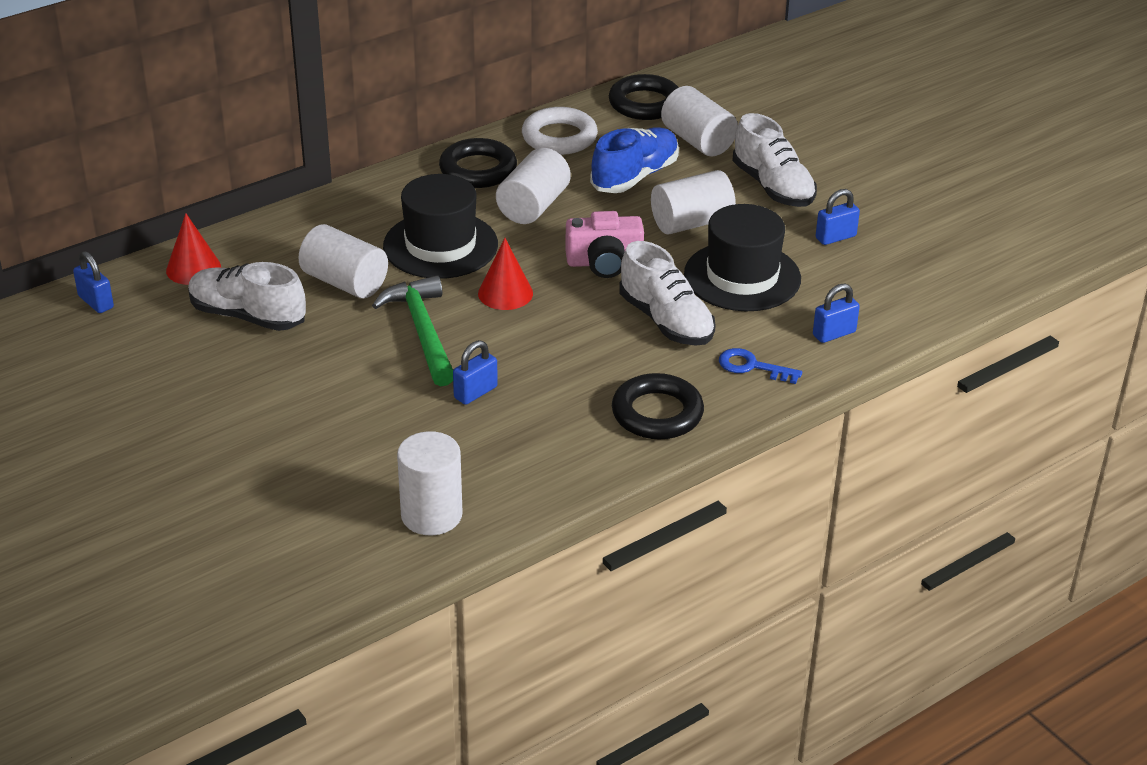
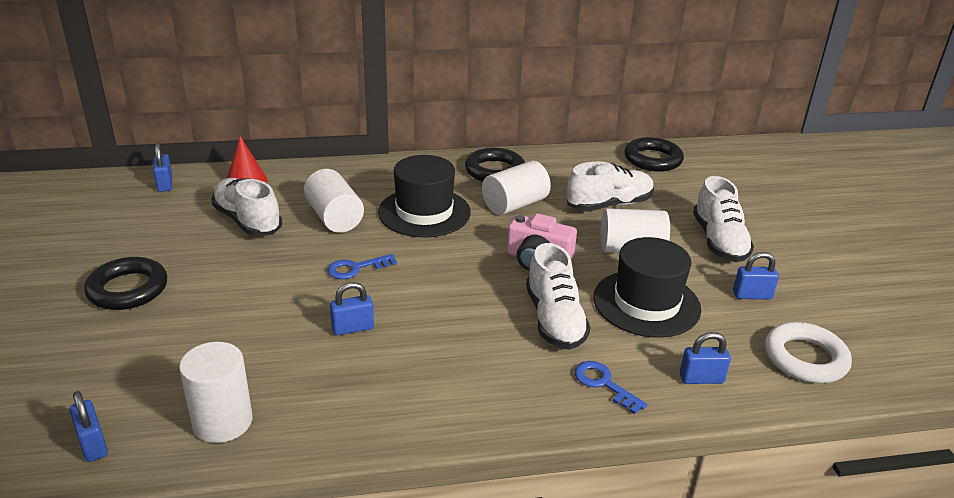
camera: 25 degrees right, 5 degrees down
(329, 574) = (93, 444): none -> blue padlock
(422, 331) = (356, 268): green hammer -> blue key
(505, 293) = (442, 259): red cone -> none
(559, 137) = (571, 165): white ring -> white ring (805, 358)
(635, 176) = (609, 205): blue shoe -> white shoe
(657, 413) = (487, 398): black ring -> black ring (128, 289)
(698, 141) = (677, 193): white cylinder -> none

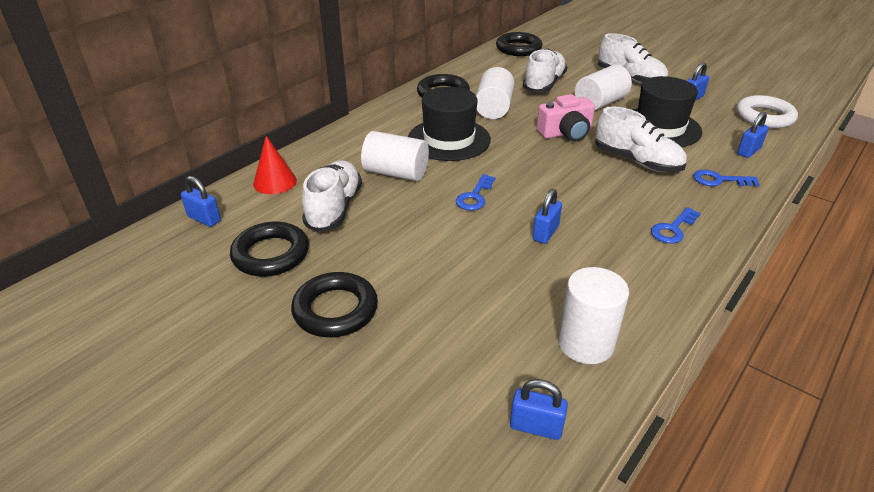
camera: 40 degrees left, 5 degrees up
(158, 230) = (271, 254): none -> black ring
(247, 221) = (334, 208): white shoe -> white shoe turned 90 degrees clockwise
(464, 393) = (673, 229): none -> blue key

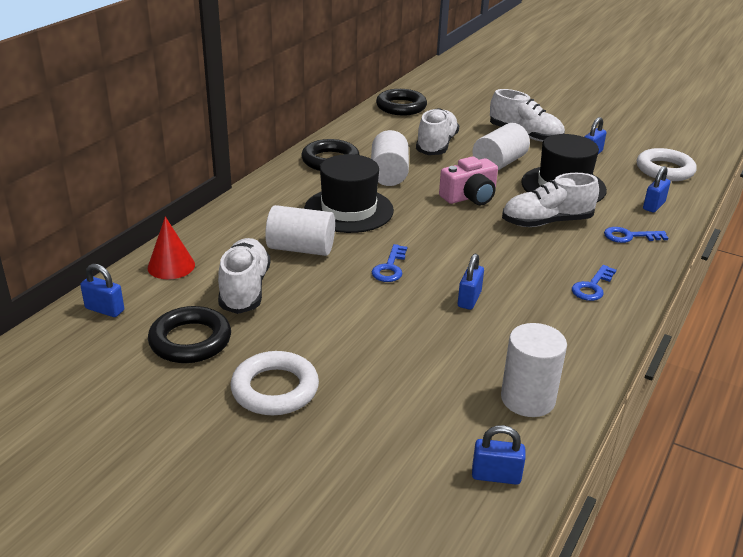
camera: 10 degrees left, 5 degrees down
(335, 310) = (275, 389): black ring -> white ring
(637, 161) = (546, 222): white shoe -> white shoe turned 135 degrees clockwise

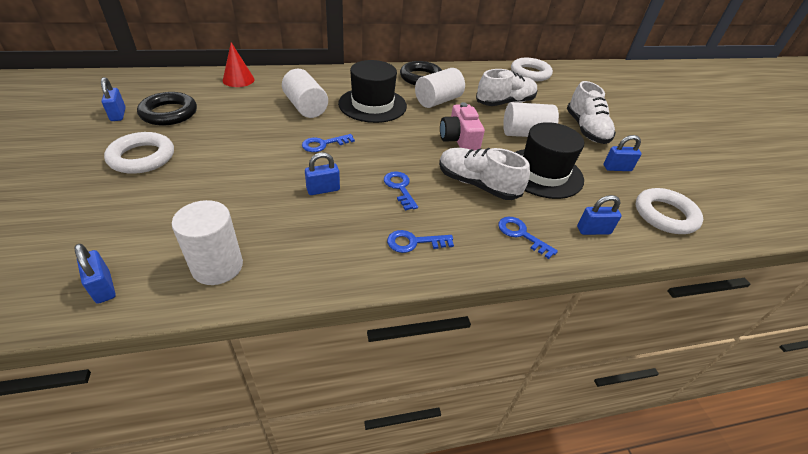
camera: 45 degrees right, 10 degrees up
(105, 309) = (176, 80): blue padlock -> blue padlock (118, 114)
(245, 289) = (239, 108): white shoe -> none
(401, 107) = (530, 73): black ring -> white ring
(470, 197) = (459, 140): pink camera -> pink camera turned 60 degrees clockwise
(511, 260) = (400, 188): none -> blue key

